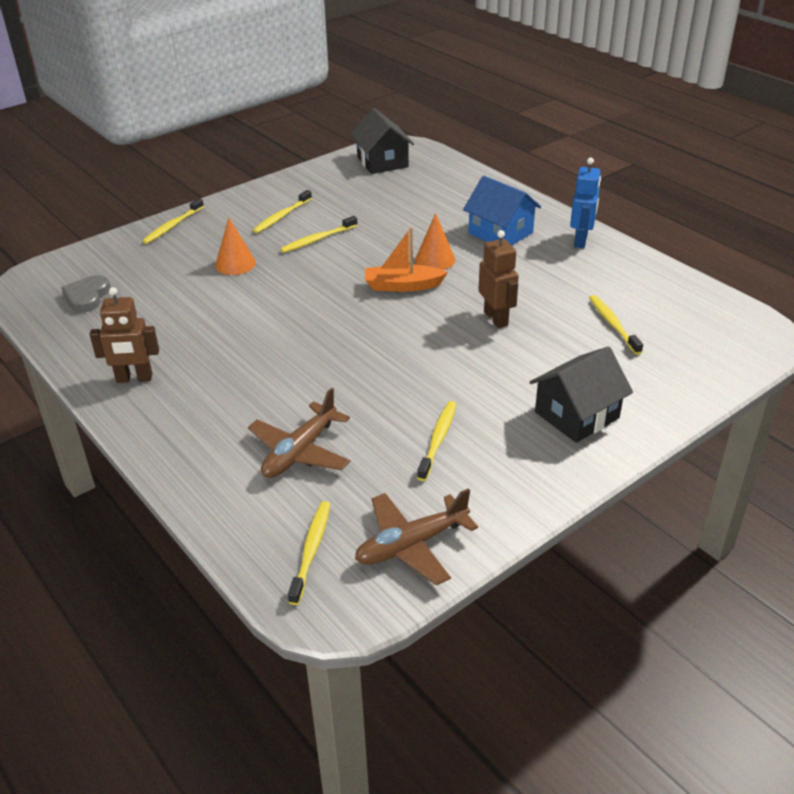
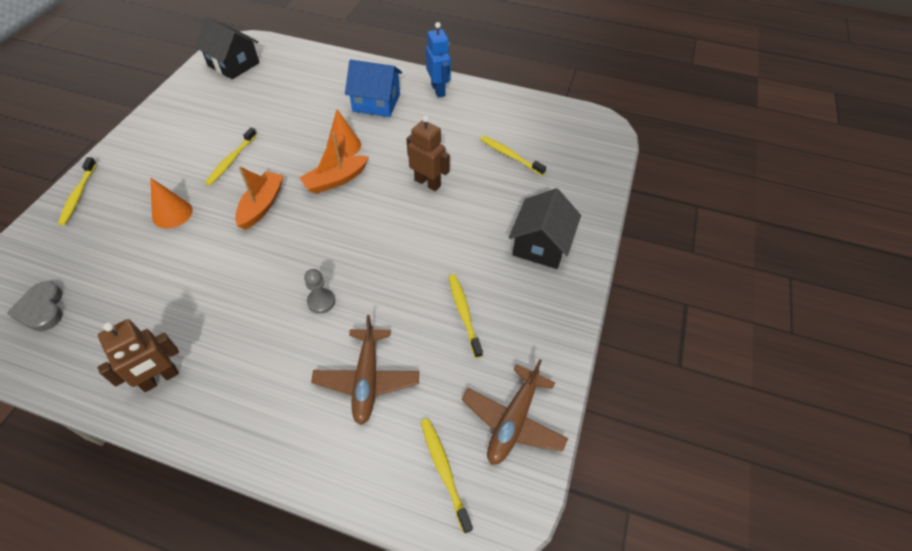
camera: 35 degrees left, 15 degrees up
(281, 216) = (181, 148): yellow toothbrush -> none
(309, 376) = (321, 301): none -> grey pawn
(316, 283) = (262, 205): none -> orange boat

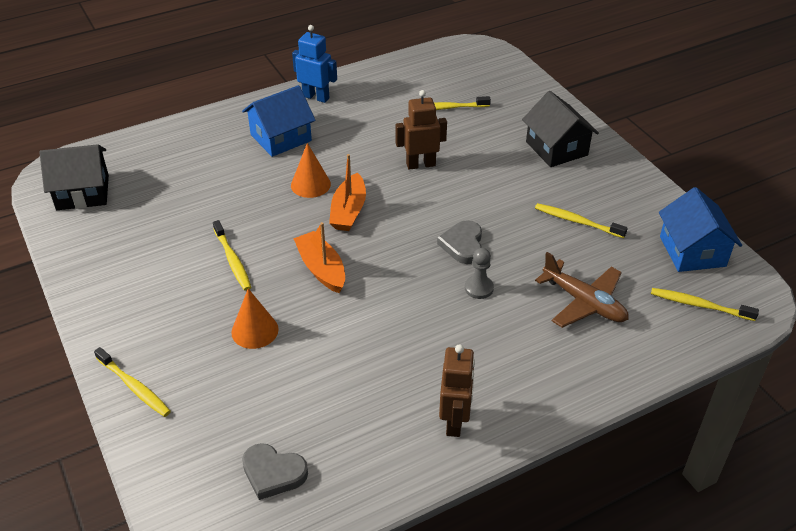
camera: 45 degrees left, 10 degrees down
(362, 261) = (463, 245): none -> grey heart
(513, 421) = (692, 251): brown plane -> blue house

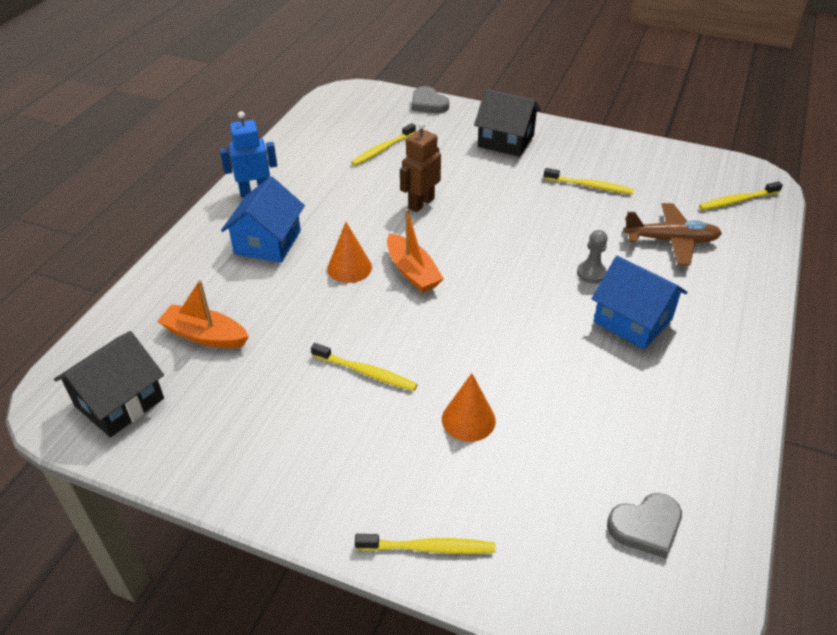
camera: 40 degrees left, 0 degrees up
(321, 269) = (454, 332): orange boat -> orange boat (205, 335)
(455, 421) = (710, 383): brown robot -> none
(463, 245) = (536, 247): grey heart -> grey heart (428, 104)
(577, 221) = (590, 186): yellow toothbrush -> yellow toothbrush turned 150 degrees counterclockwise
(692, 251) = (685, 167): blue house -> blue house (633, 320)

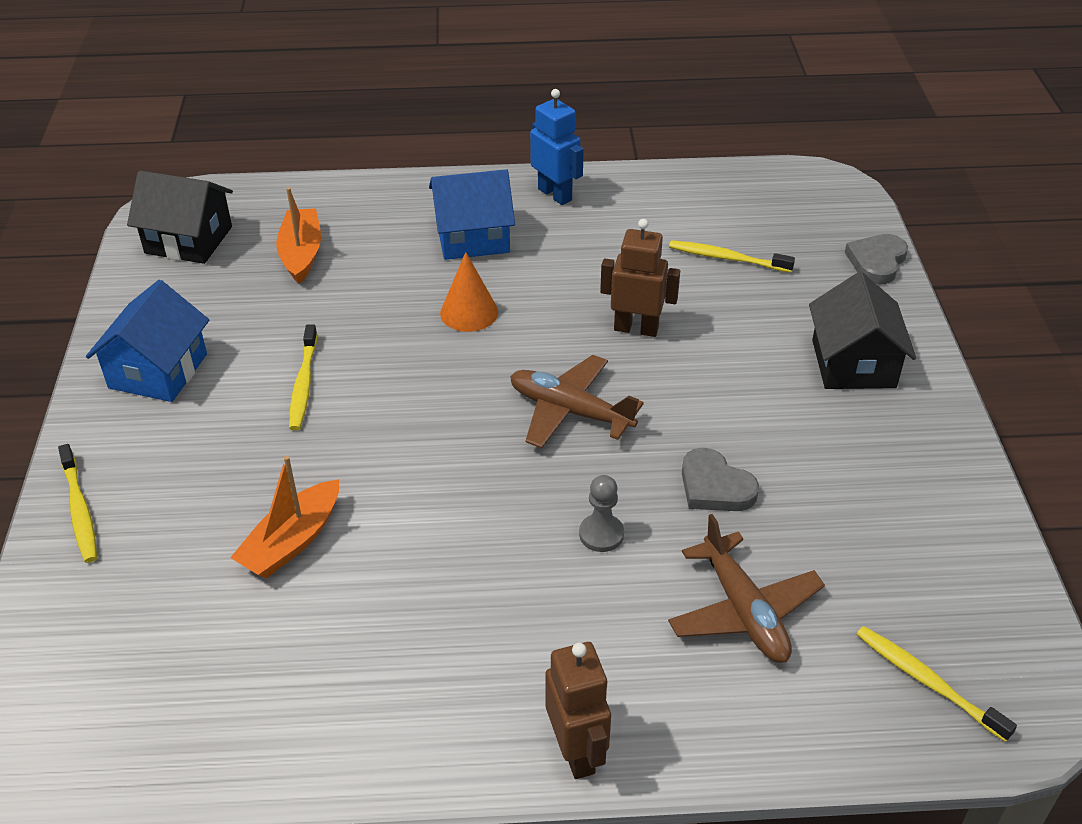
camera: 65 degrees right, 0 degrees up
(412, 271) = (494, 365): orange boat -> orange boat (292, 541)
(468, 419) = (268, 488): orange cone -> none
(478, 253) = (570, 411): none -> brown plane
(590, 186) = (813, 483): yellow toothbrush -> none
(633, 320) = (525, 602): blue house -> blue house (158, 371)
(646, 527) = (161, 691): grey heart -> grey heart (715, 486)
(750, 333) = (576, 751): none -> brown robot

